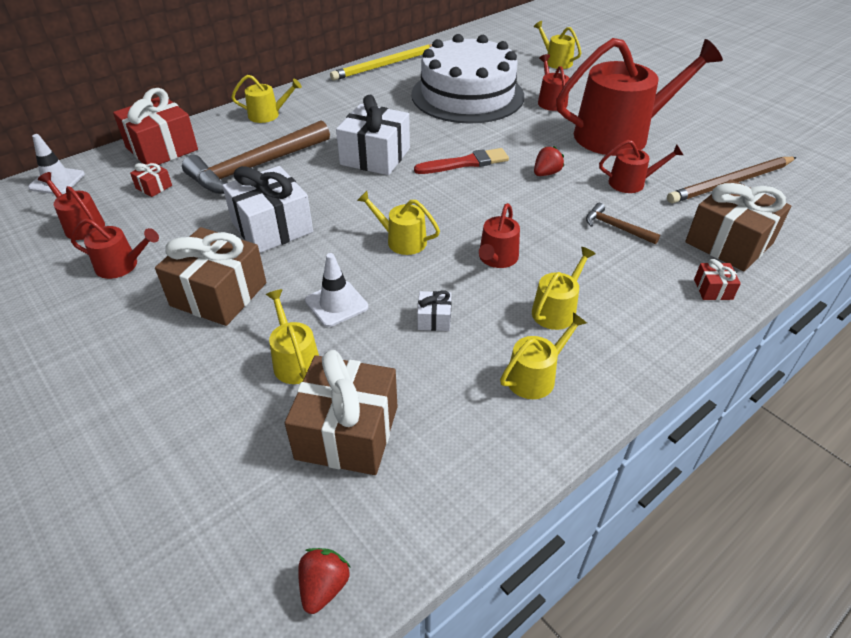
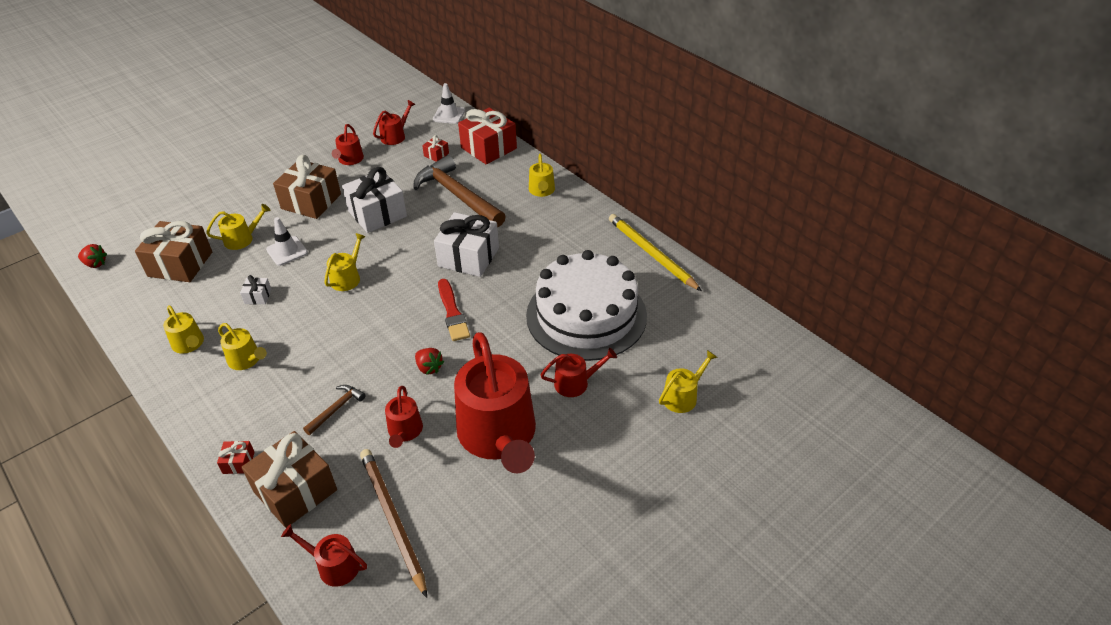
camera: 90 degrees right, 0 degrees up
(497, 258) = (313, 329): red watering can -> red watering can (334, 566)

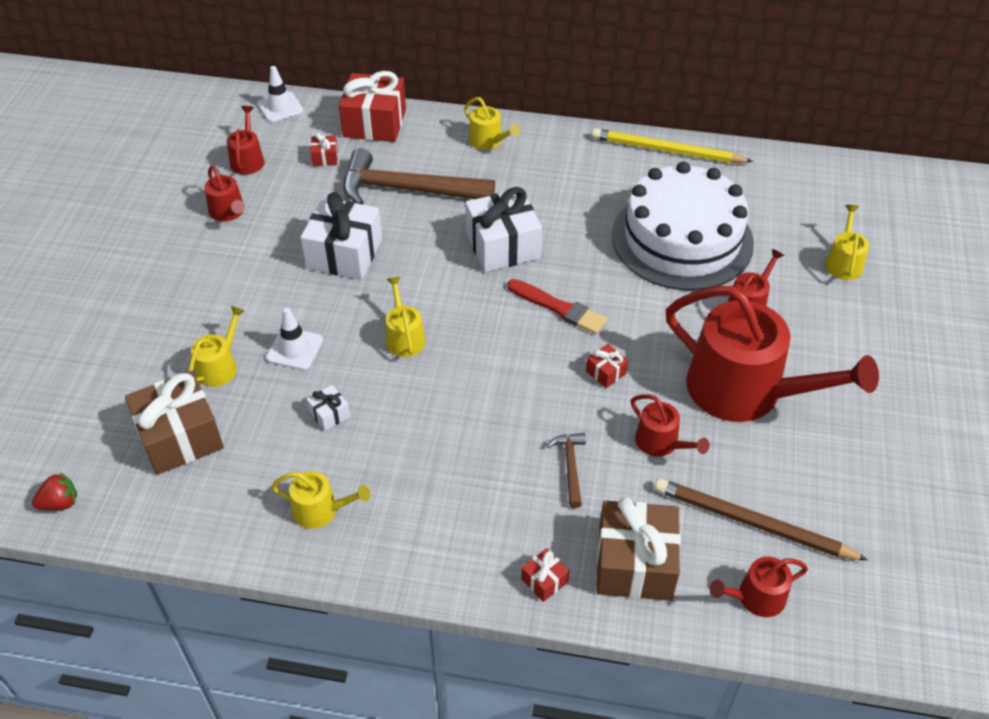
camera: 40 degrees left, 5 degrees up
(246, 360) = (410, 483): yellow watering can -> none
(311, 201) = (246, 281): brown gift -> none
(429, 368) = (606, 372): red strawberry -> red gift

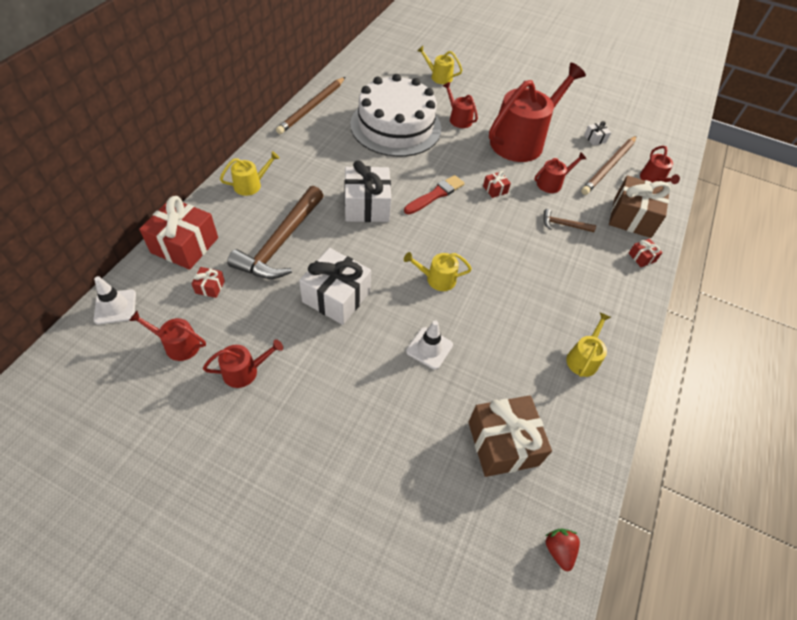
camera: 80 degrees left, 5 degrees up
(219, 366) = (434, 404): yellow watering can -> none
(329, 414) = (499, 337): white gift -> white gift (595, 139)
(666, 151) = (312, 107): yellow pencil -> brown pencil

